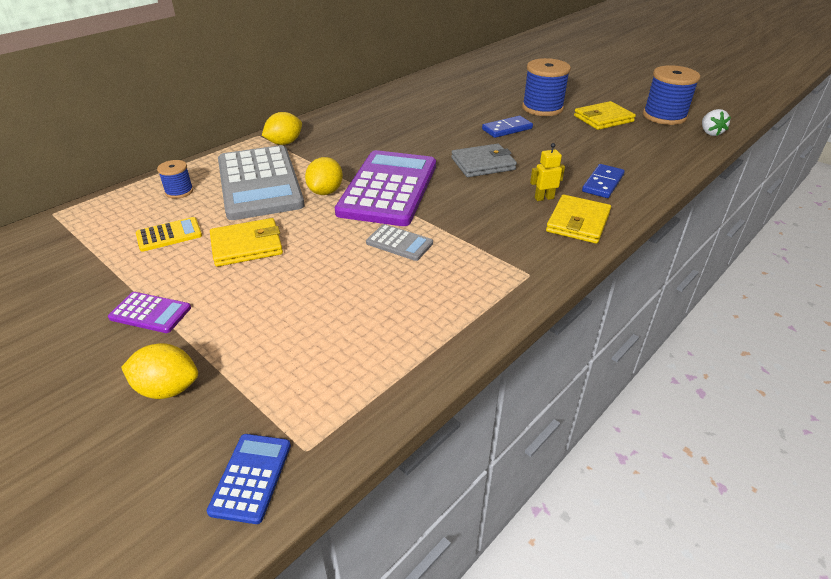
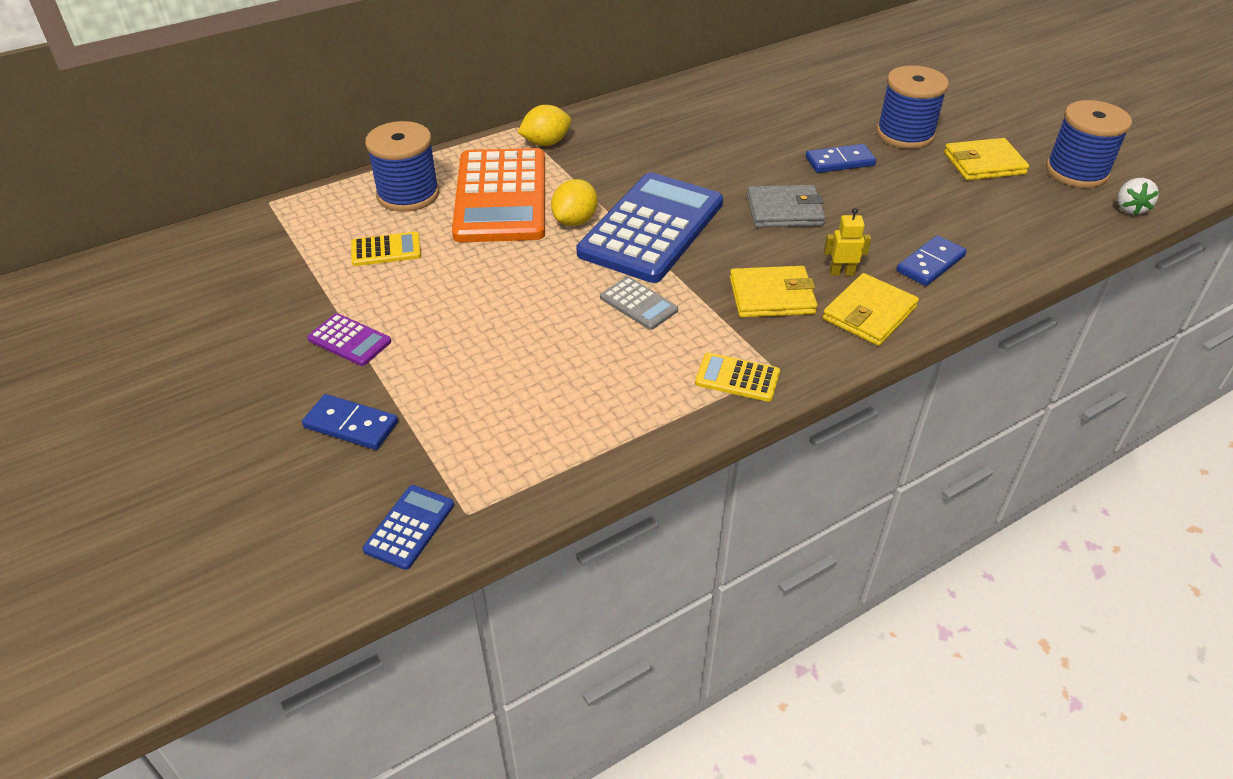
camera: 15 degrees right, 5 degrees up
(167, 389) = (351, 425): yellow lemon -> blue domino
(179, 191) = (408, 194): blue spool -> blue spool, size x1.92
(247, 246) = (466, 278): yellow wallet -> yellow wallet (772, 296)
(259, 183) = (501, 197): grey calculator -> orange calculator
(388, 188) = (651, 228): purple calculator -> blue calculator
(501, 285) = (737, 378): none -> yellow calculator

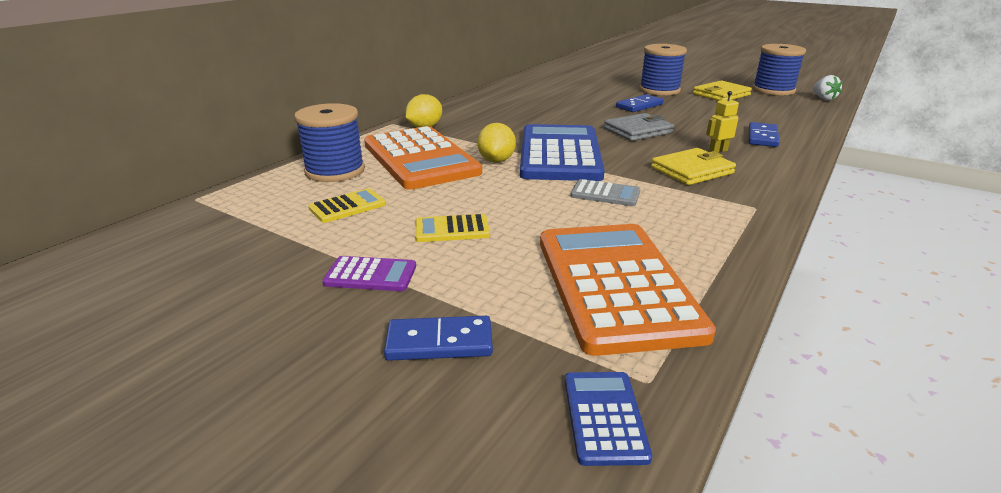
camera: 25 degrees left, 15 degrees down
(533, 418) = (615, 285): none -> orange calculator
(737, 378) = (736, 218): yellow calculator -> yellow calculator (452, 229)
(869, 313) = (766, 166): yellow wallet -> none

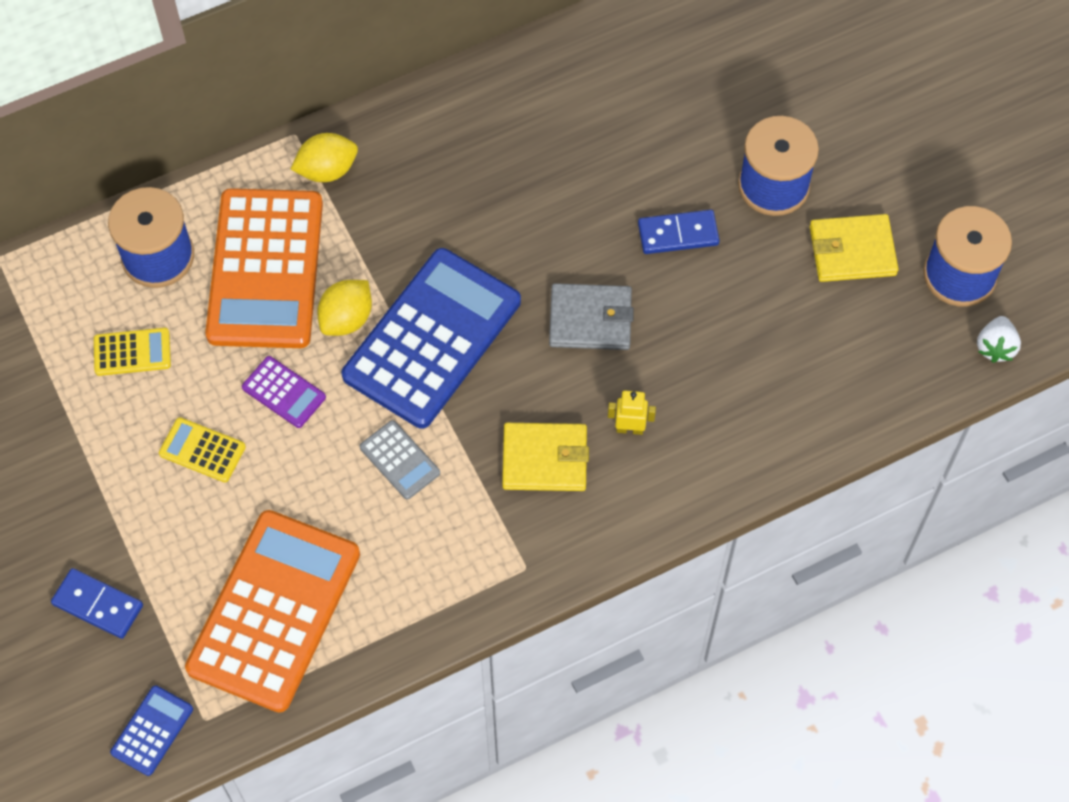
camera: 30 degrees right, 35 degrees up
(370, 275) = (94, 490): purple calculator -> purple calculator (284, 392)
(762, 137) = (732, 422): blue domino -> none

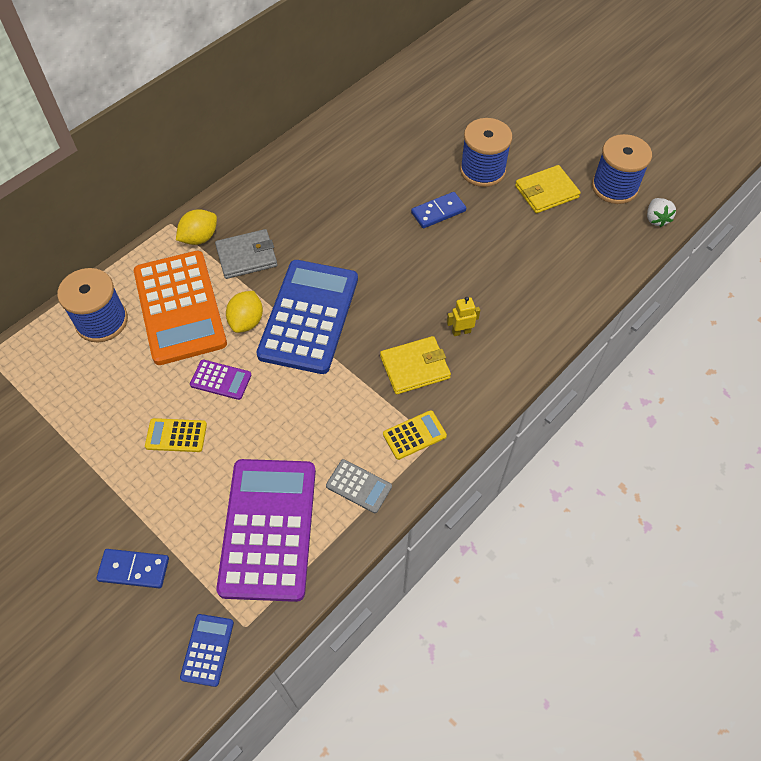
camera: 20 degrees left, 5 degrees down
(132, 352) = (103, 387): yellow calculator -> yellow calculator (414, 435)
(274, 611) = (268, 528): orange calculator -> purple calculator
(400, 460) = (318, 398): grey calculator -> grey calculator (358, 486)
(590, 319) = (406, 275): grey wallet -> grey wallet (246, 256)

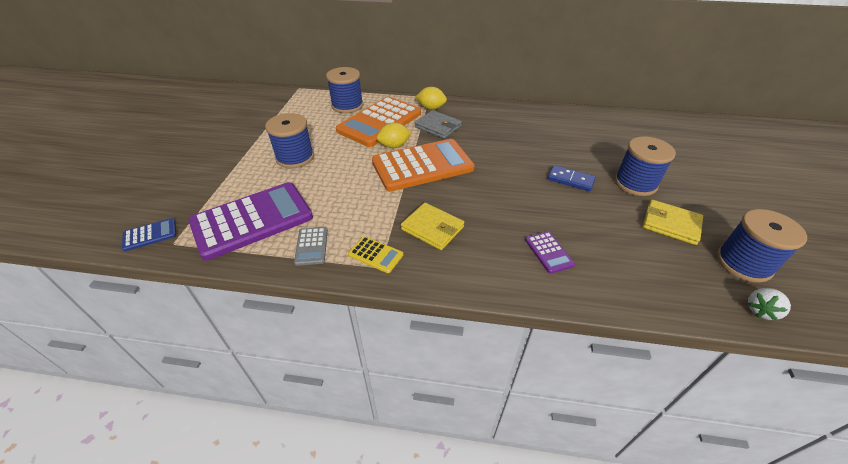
camera: 55 degrees right, 15 degrees down
(134, 569) = (196, 182): blue domino -> none
(176, 435) = (295, 157): yellow calculator -> blue spool
(221, 380) = (345, 155): purple calculator -> purple calculator (548, 252)
(309, 316) = (422, 165): blue calculator -> orange calculator
(461, 331) = (487, 237): yellow robot -> none

